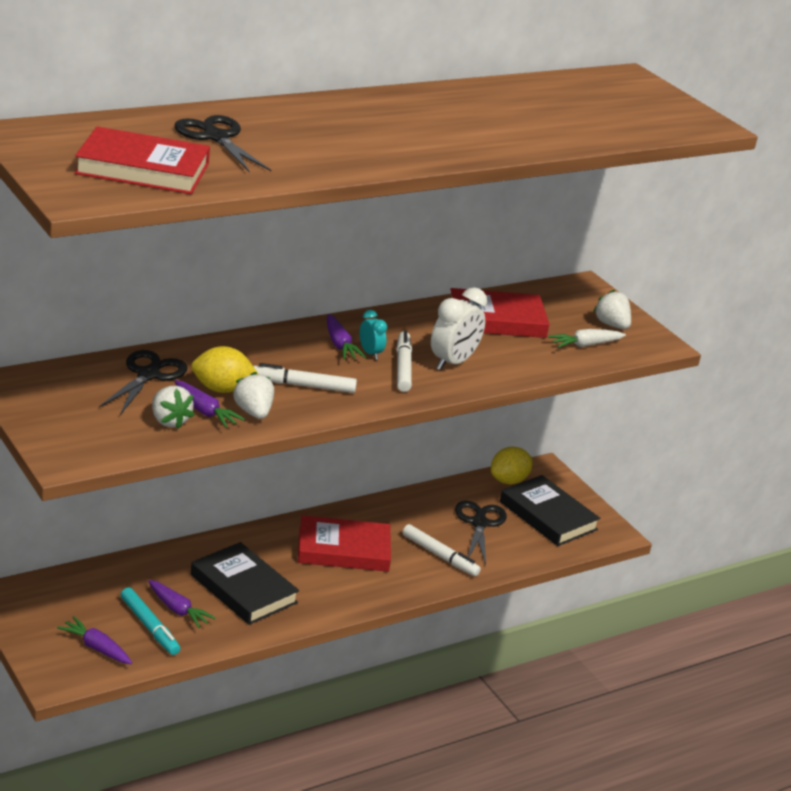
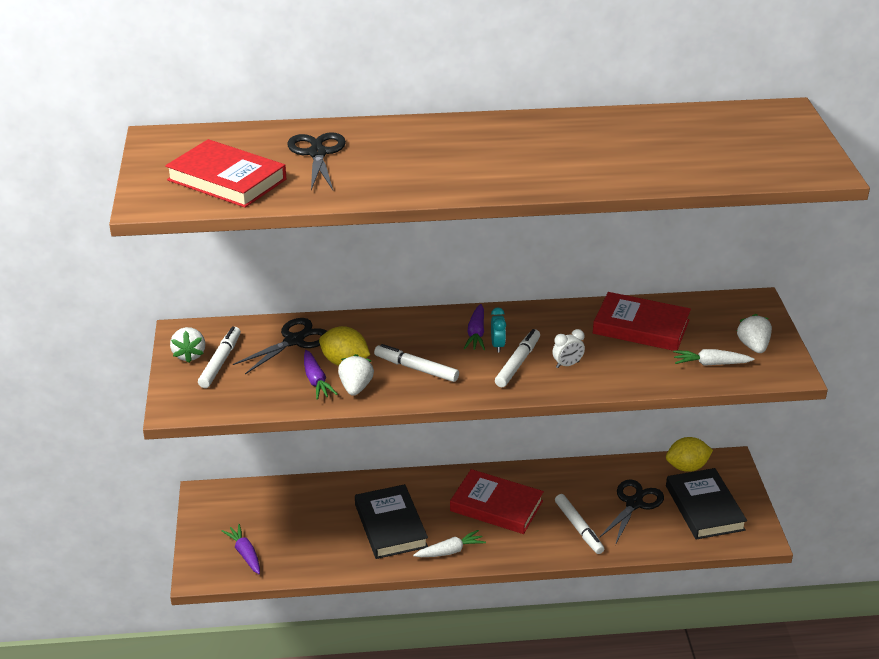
camera: 30 degrees right, 5 degrees up
(80, 407) = (220, 362): none -> white marker
(149, 627) = (296, 544): turquoise marker -> none
(169, 421) = (281, 385): white strawberry -> white strawberry (189, 355)
(178, 610) = (327, 534): purple carrot -> none
(323, 602) = (450, 551): none -> white carrot
(453, 363) = (567, 365): white clock -> white clock, size x0.56

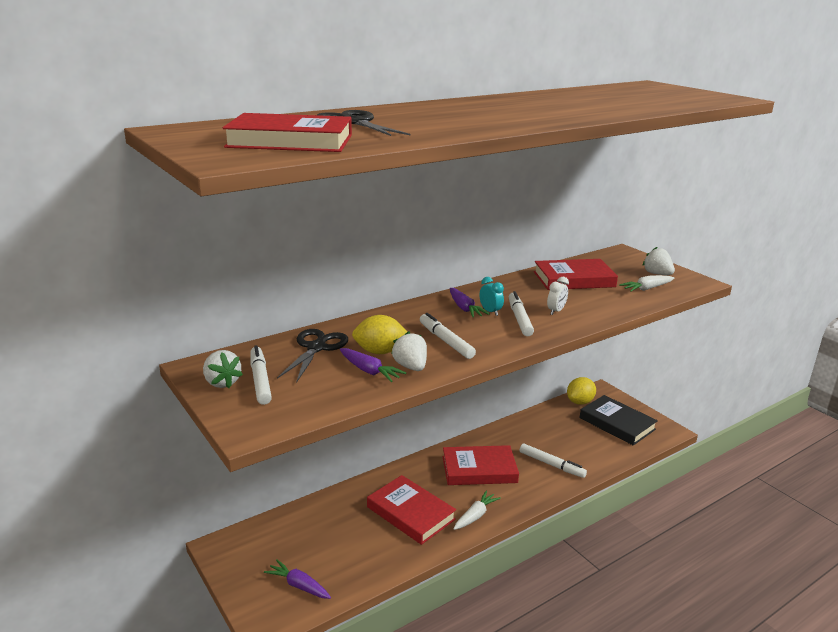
camera: 30 degrees left, 10 degrees down
(390, 526) = (410, 513): black book -> red book
(416, 368) = (446, 341): white marker -> white marker turned 60 degrees clockwise
(634, 503) = (571, 436): black scissors -> none

